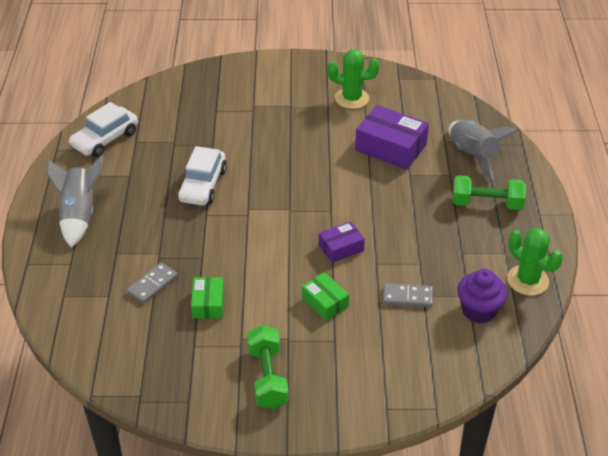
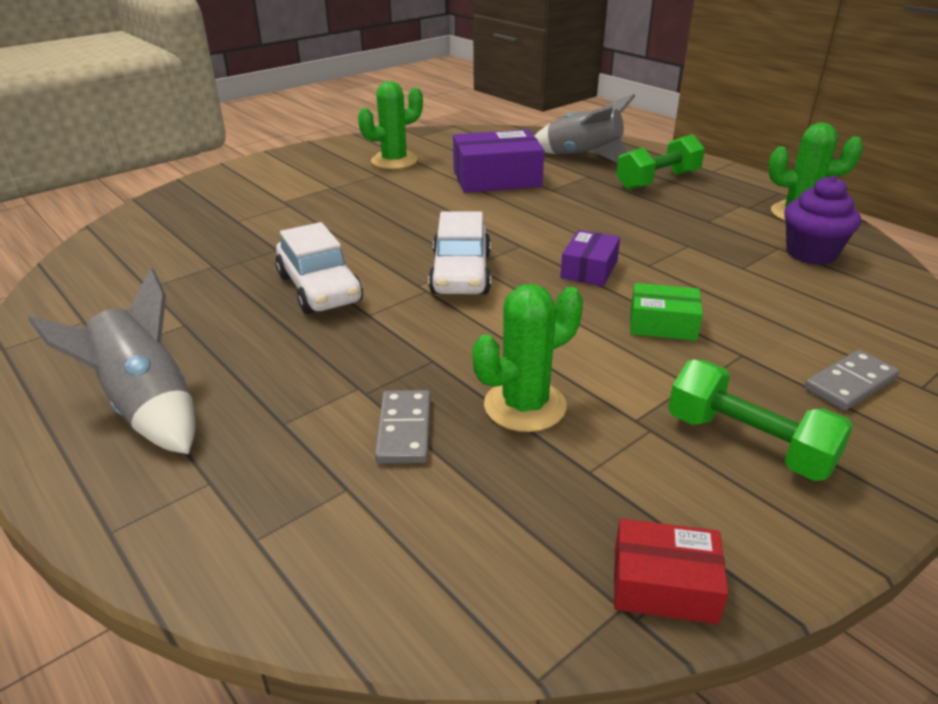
camera: 40 degrees left, 10 degrees down
(105, 139) = (90, 303): white car -> white car (461, 274)
(161, 399) = (664, 585): none -> red box
(208, 303) = (525, 406): green box -> green cactus
(407, 297) = (732, 276): grey domino -> grey domino (850, 383)

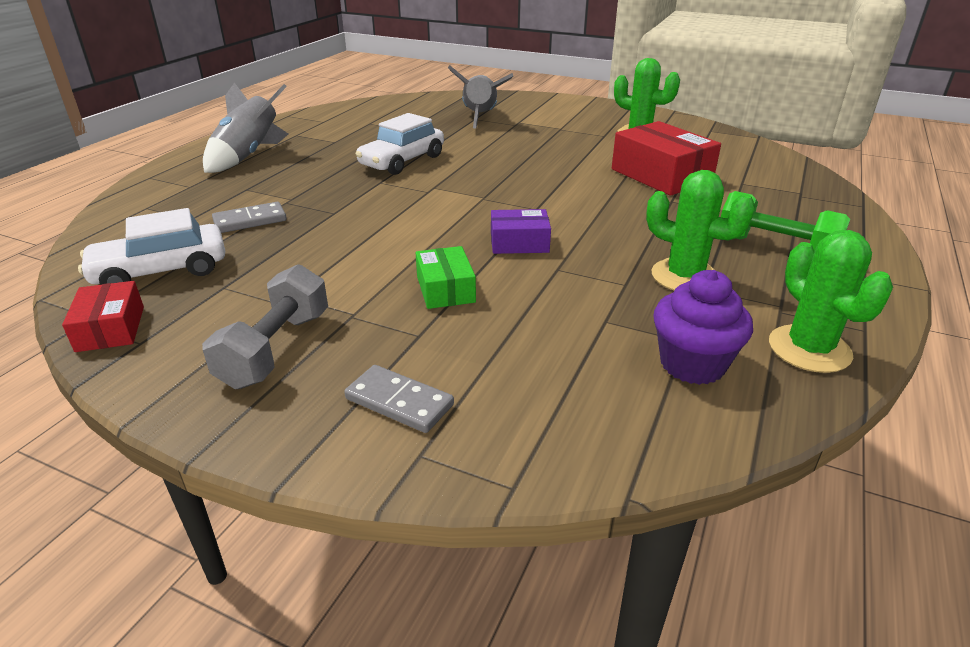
camera: 65 degrees right, 0 degrees up
(461, 274) = (463, 197): white car -> white car (161, 271)
(496, 178) = (661, 175): purple box -> red box
(525, 406) = (291, 252): green cactus -> green cactus (684, 276)
(583, 157) = (777, 201): grey rocket -> grey rocket (480, 117)
(748, 443) = (276, 349): green dumbbell -> grey dumbbell

